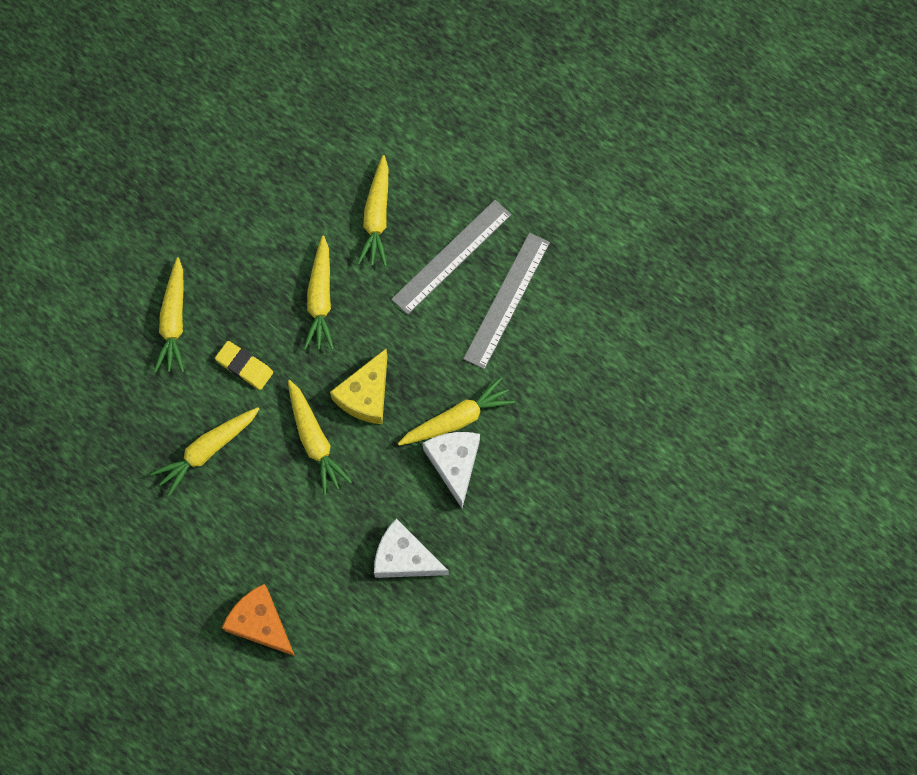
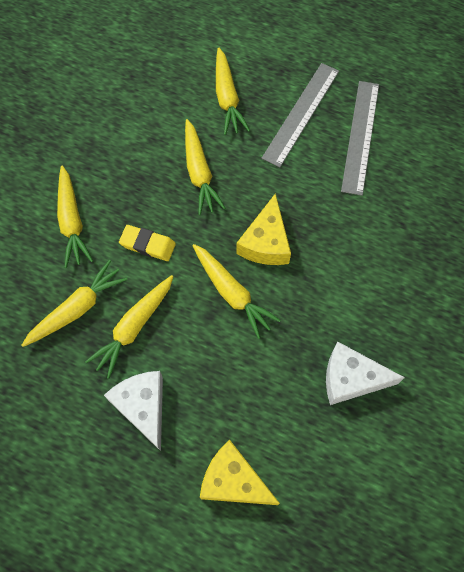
camera: 15 degrees left, 5 degrees down
(261, 623) = (233, 481): orange cheese -> yellow cheese
(454, 464) = (366, 282): white cheese -> white cheese (143, 407)
(457, 419) = (354, 242): yellow carrot -> yellow carrot (77, 309)

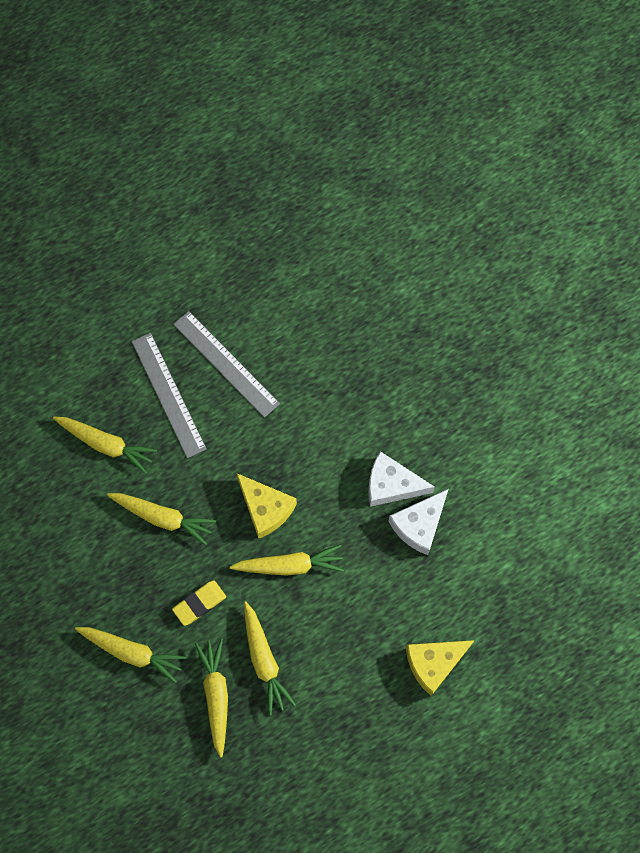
camera: 55 degrees left, 5 degrees up
(143, 407) = (334, 694): white cheese -> white cheese (392, 485)

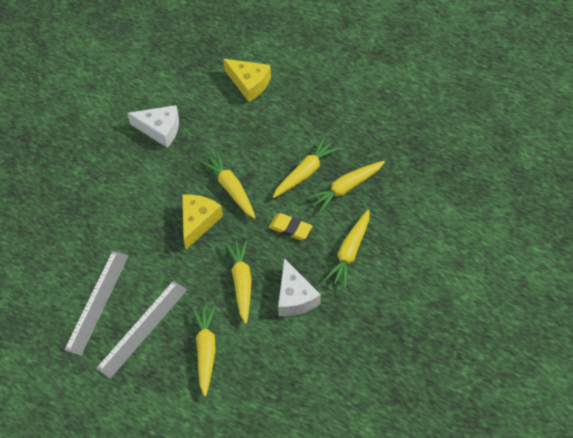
camera: 115 degrees left, 15 degrees down
(132, 652) = (350, 252): yellow carrot -> yellow carrot turned 150 degrees counterclockwise
(392, 485) = (139, 157): white cheese -> white cheese (295, 297)

